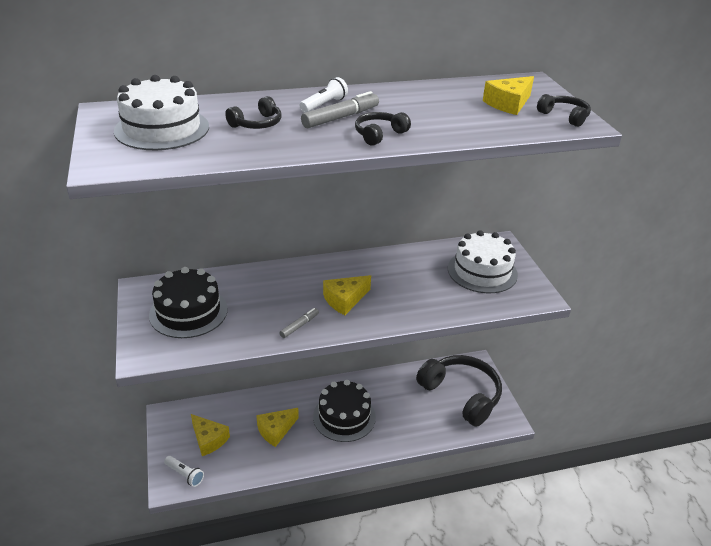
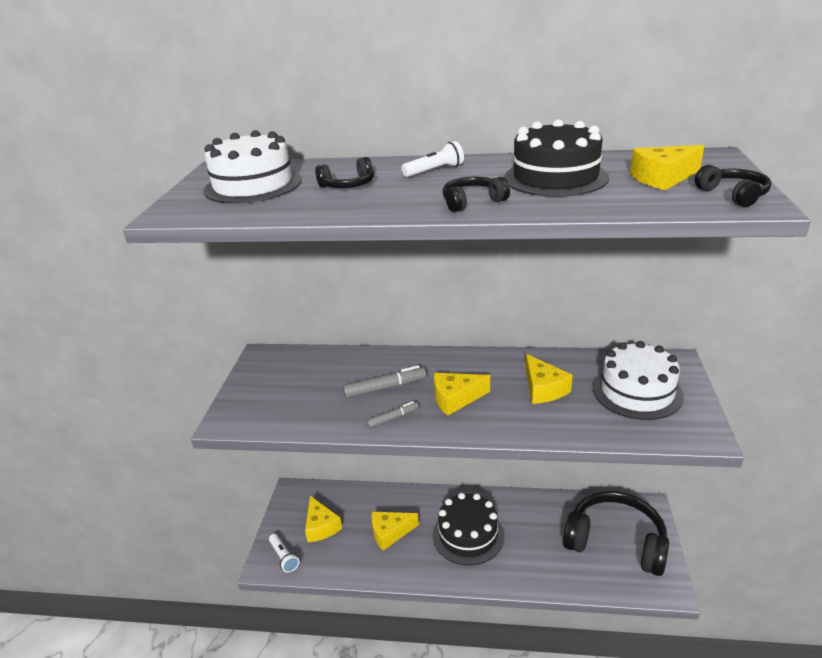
camera: 25 degrees right, 5 degrees down
(188, 312) = (291, 385): black cake -> black cake (555, 178)
(340, 117) = (442, 183): grey marker -> grey marker (385, 388)
(412, 280) = (543, 389): none -> yellow cheese
(461, 395) = (616, 541): black headphones -> black headphones turned 45 degrees counterclockwise

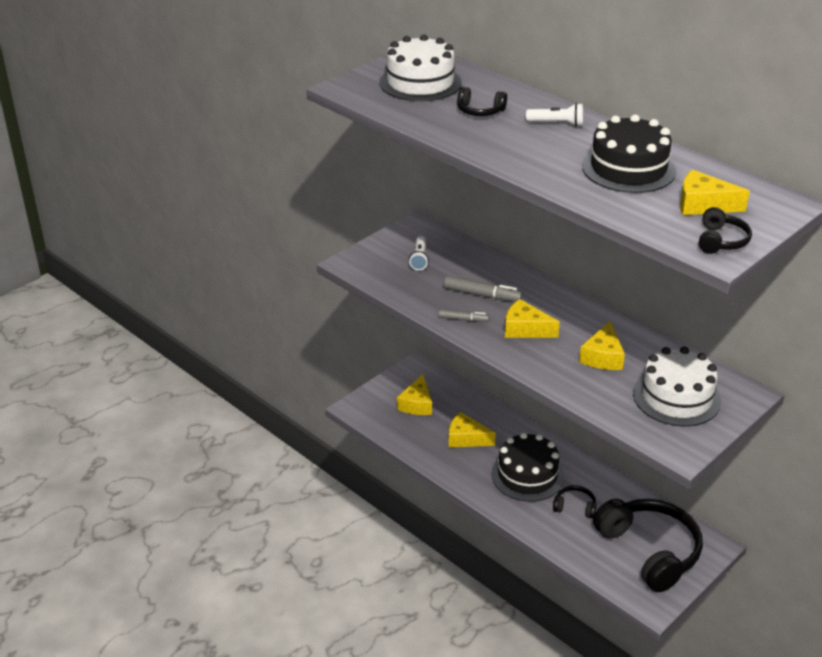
camera: 35 degrees right, 5 degrees up
(284, 557) = (371, 410): white flashlight -> white flashlight (419, 259)
(472, 202) = (536, 163): black headphones -> black headphones (575, 507)

